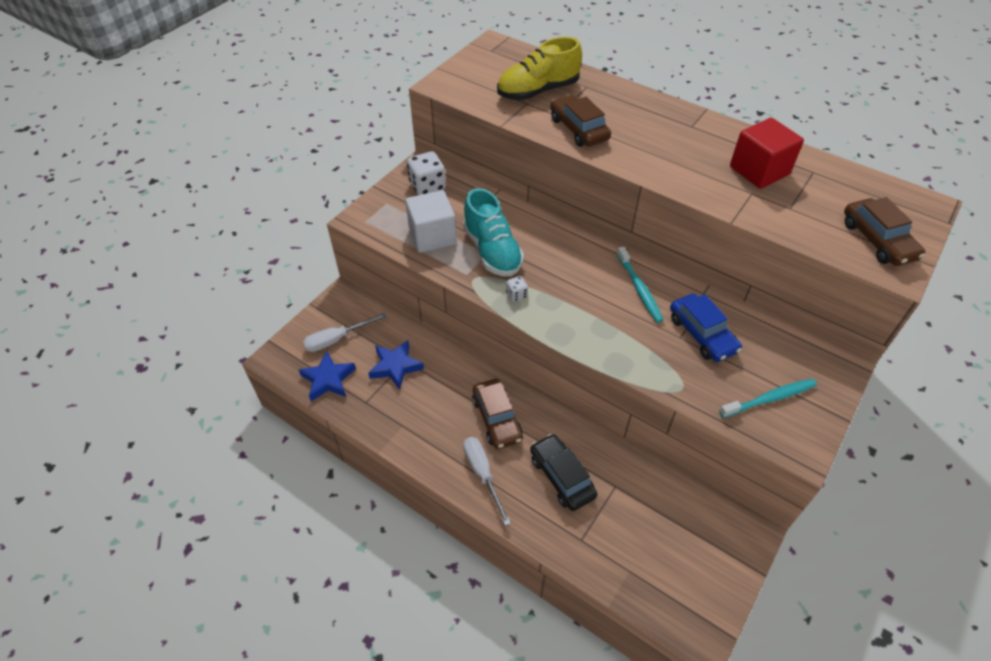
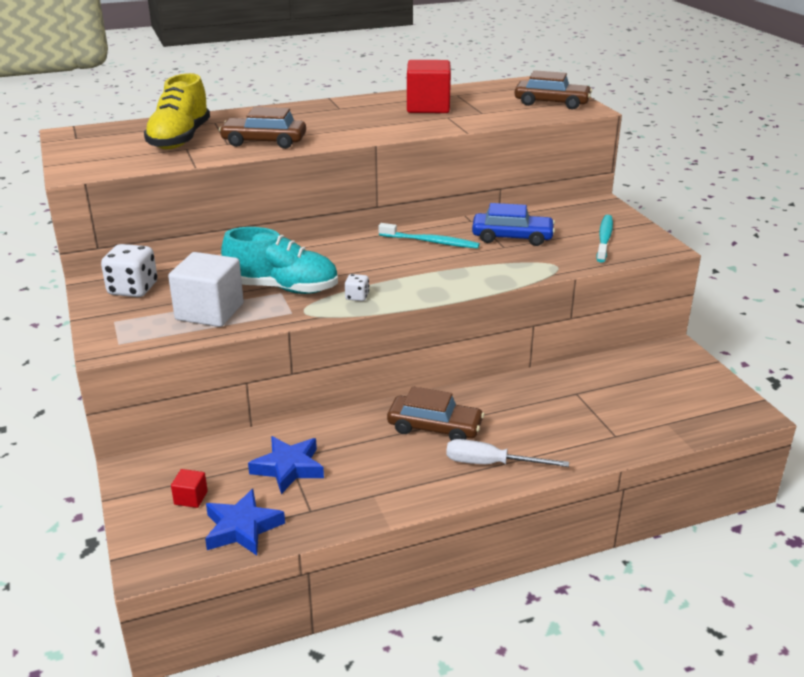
camera: 55 degrees left, 20 degrees down
(336, 339) = (191, 498): white screwdriver -> red cube
(562, 476) = (539, 417): black car -> none

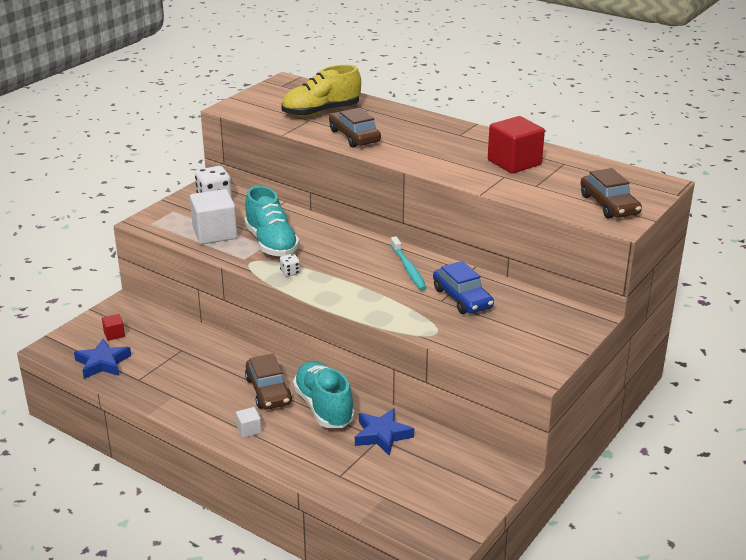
camera: 55 degrees right, 0 degrees up
(288, 468) = (171, 354): blue star -> blue star (382, 435)
(491, 464) = (249, 430): white screwdriver -> white cube
(497, 405) = (324, 407): none -> turquoise shoe
(604, 239) = (516, 340): turquoise toothbrush -> none

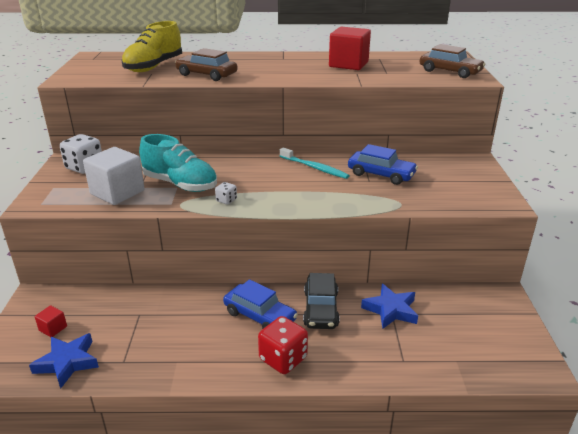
camera: 35 degrees left, 0 degrees up
(249, 430) = (283, 359): white cube -> red dice
(268, 391) = (260, 316): brown car -> blue car
(324, 407) = (321, 309): turquoise shoe -> black car

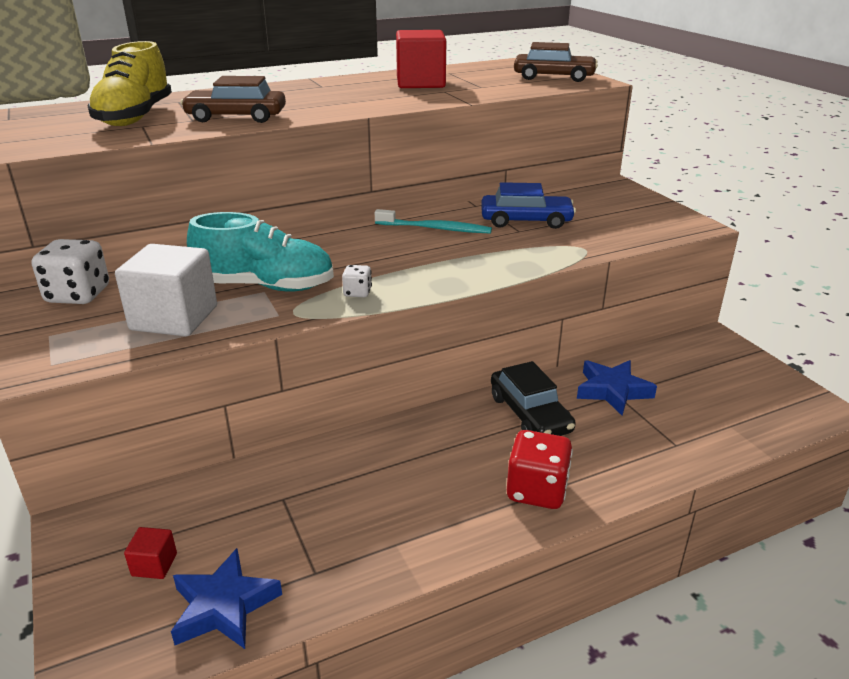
camera: 25 degrees left, 0 degrees up
(260, 316) = (460, 446): blue car -> none

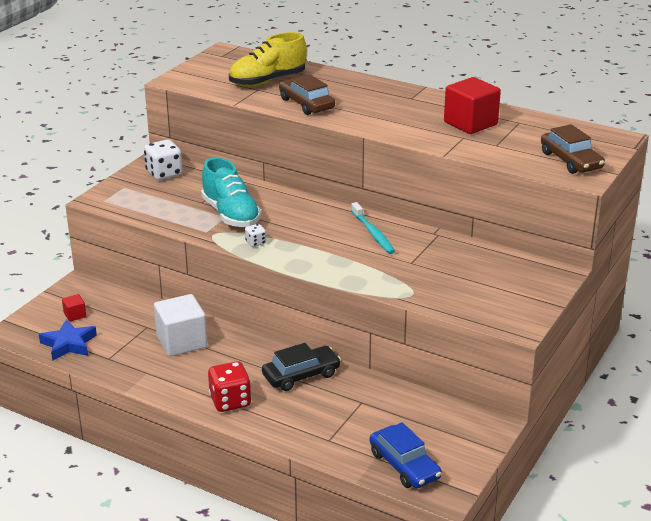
camera: 55 degrees right, 0 degrees up
(174, 318) = (171, 207): white cube -> white cube (182, 342)
(526, 221) = (431, 259): blue car -> blue car (404, 465)
(530, 414) = (301, 375): black car -> black car turned 150 degrees counterclockwise
(612, 391) = (363, 399): blue star -> none

